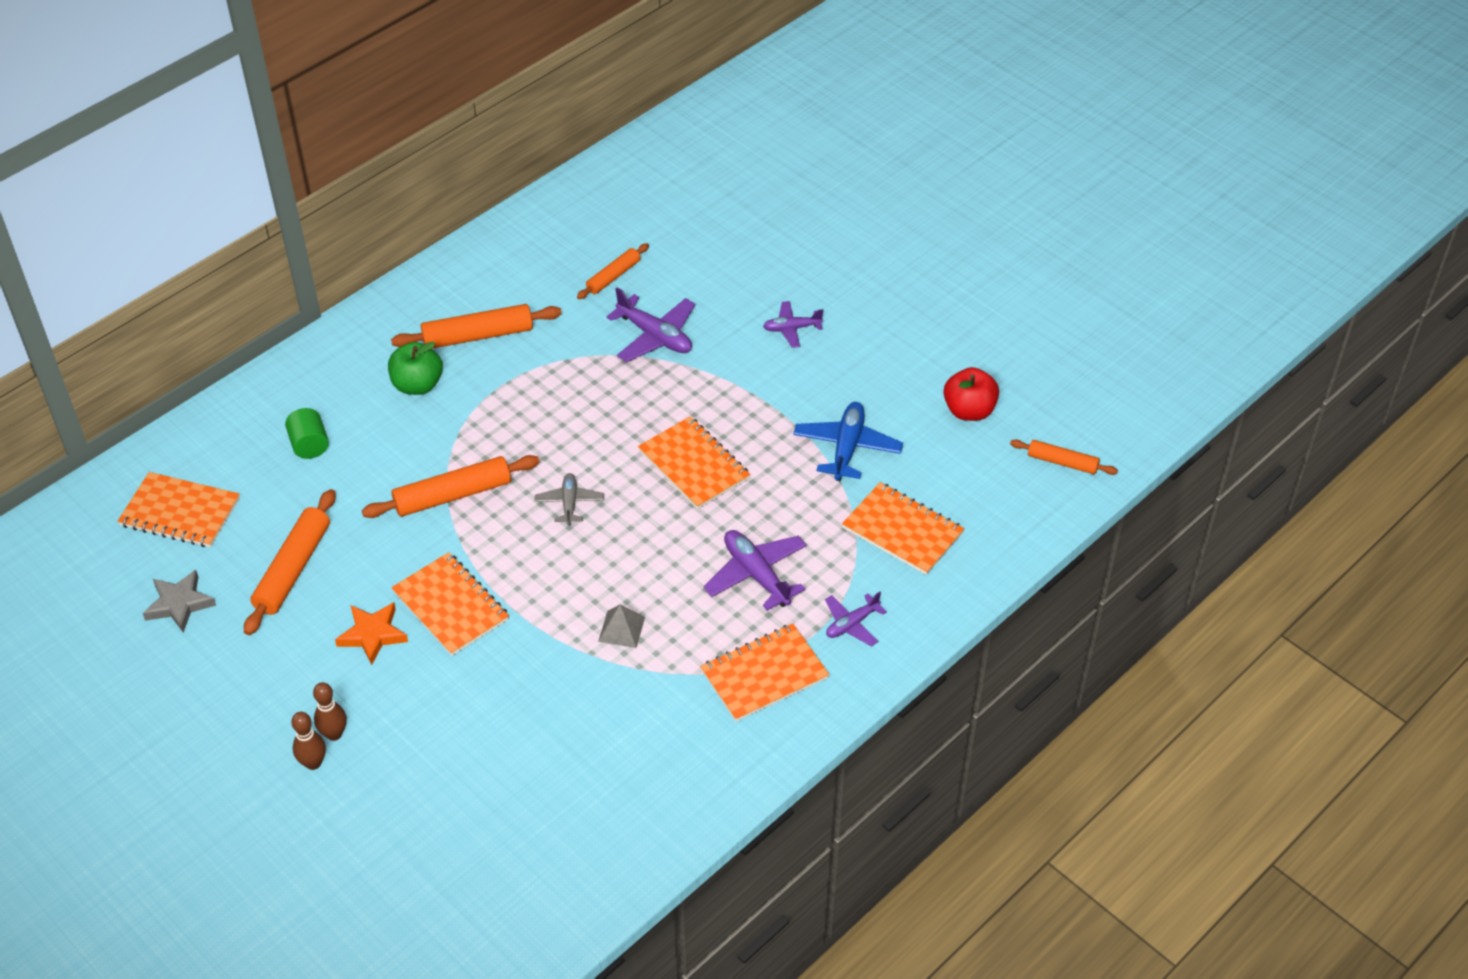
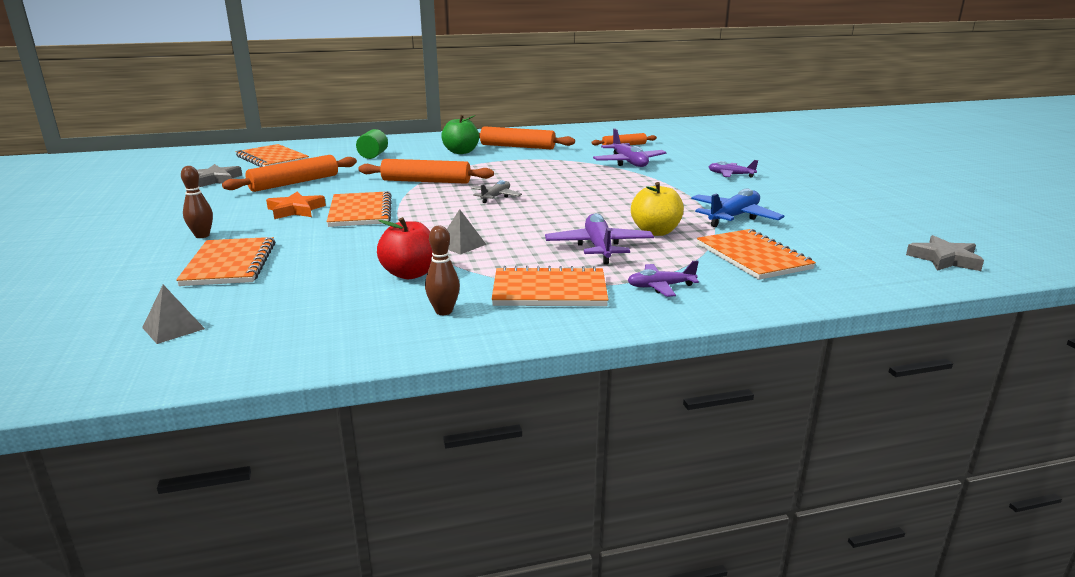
camera: 30 degrees right, 25 degrees down
(313, 763) = (167, 242): brown bowling pin -> brown bowling pin (443, 311)
(499, 880) = (173, 328): none -> grey pyramid
(694, 465) = (602, 201): orange notebook -> orange notebook (230, 264)
(789, 516) = (655, 232): none -> yellow apple
(969, 411) = (859, 223): red apple -> red apple (410, 274)
(1062, 462) = (944, 259): orange rolling pin -> grey star

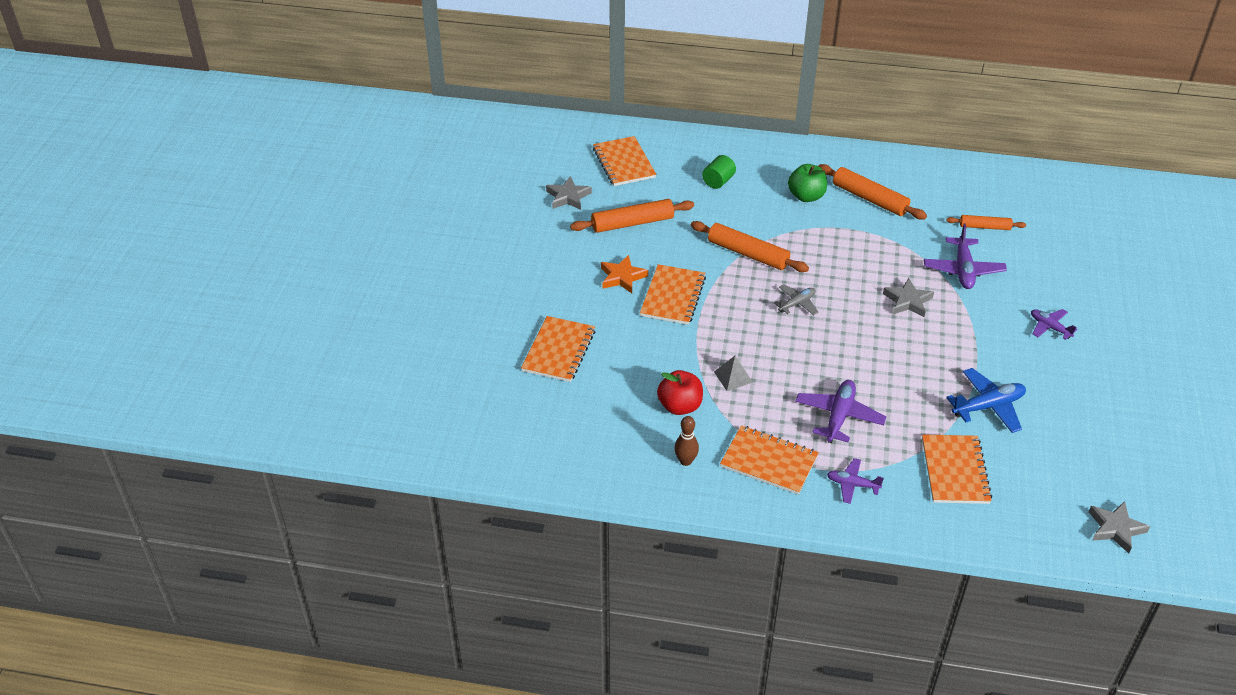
camera: 25 degrees right, 20 degrees up
(173, 328) = (514, 421): grey pyramid -> none
(202, 236) = (545, 300): brown bowling pin -> none
(598, 181) = (908, 301): none -> grey star
(655, 232) = (901, 408): yellow apple -> none

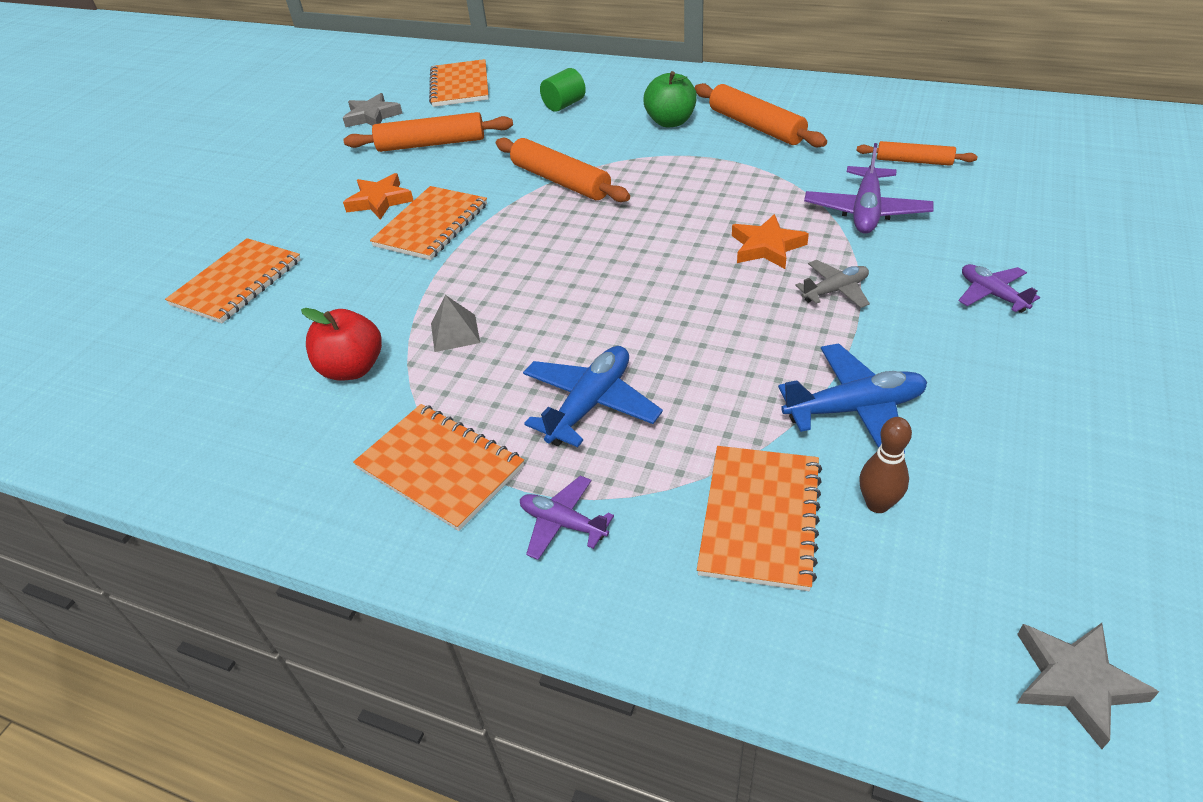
camera: 15 degrees right, 0 degrees up
(685, 461) = (309, 453): brown bowling pin -> brown bowling pin (877, 504)
(797, 303) = (599, 242): grey plane -> grey plane (835, 290)
(839, 416) = (590, 404): purple plane -> blue plane
(908, 301) = (767, 247): grey star -> orange star

